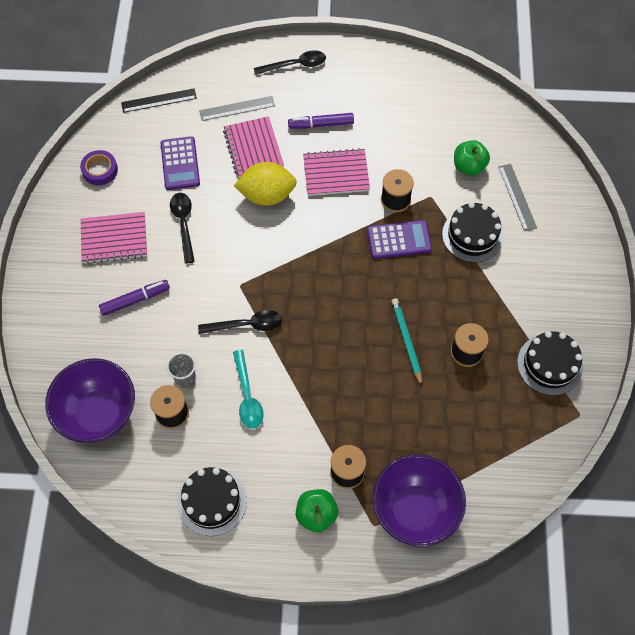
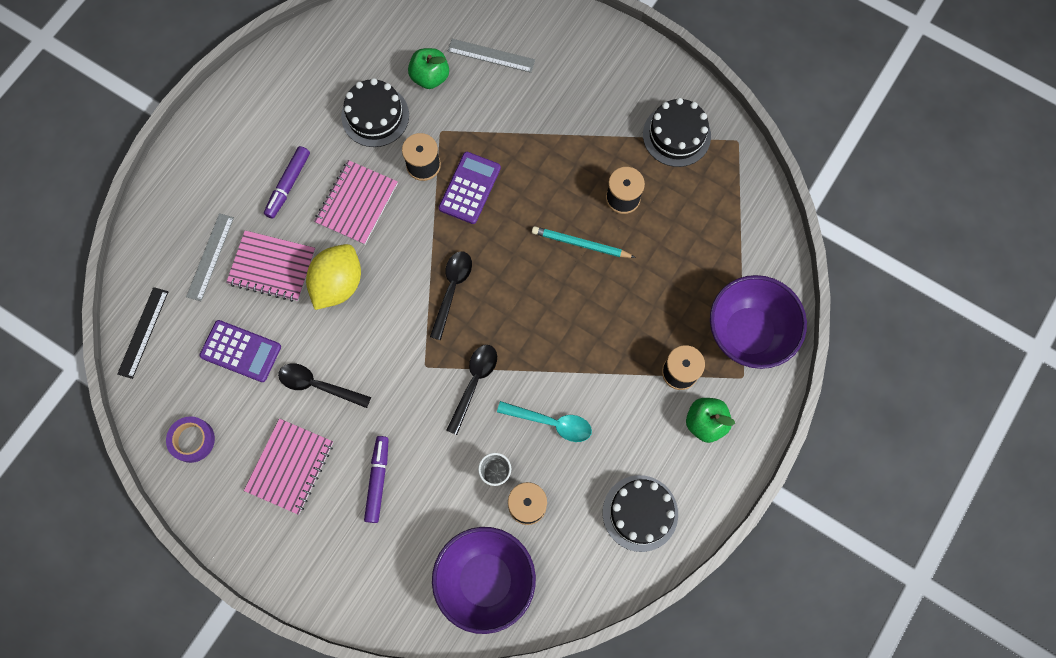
camera: 60 degrees left, 10 degrees up
(295, 65) = (196, 168): black spoon -> black spoon (452, 289)
(472, 235) = (507, 119): black cake -> black cake (375, 116)

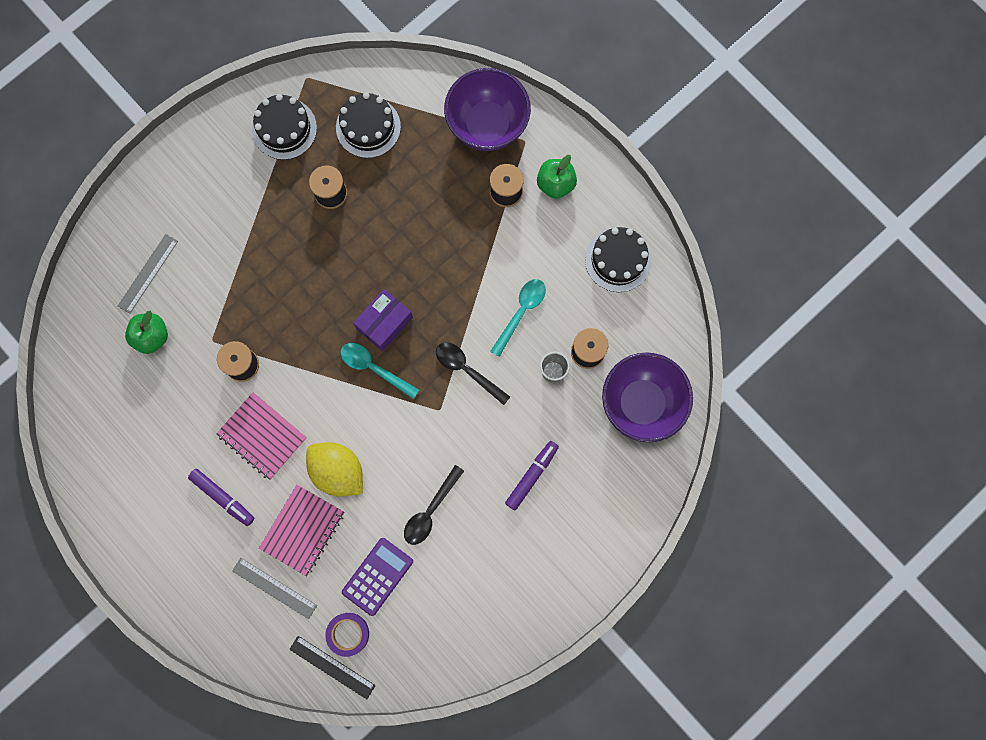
camera: 75 degrees left, 5 degrees up
(192, 440) = (450, 638): purple tape -> purple tape (348, 634)
(290, 466) = (499, 552): pink notebook -> none
(375, 116) = (176, 398): black cake -> black cake (368, 127)
(378, 480) = (532, 476): purple marker -> purple marker turned 105 degrees clockwise
(452, 289) = (374, 368): black spoon -> turquoise spoon
(469, 188) = (279, 327): purple calculator -> none
(502, 287) = (384, 323): none -> purple box
(580, 244) = (364, 242): turquoise pencil -> none

